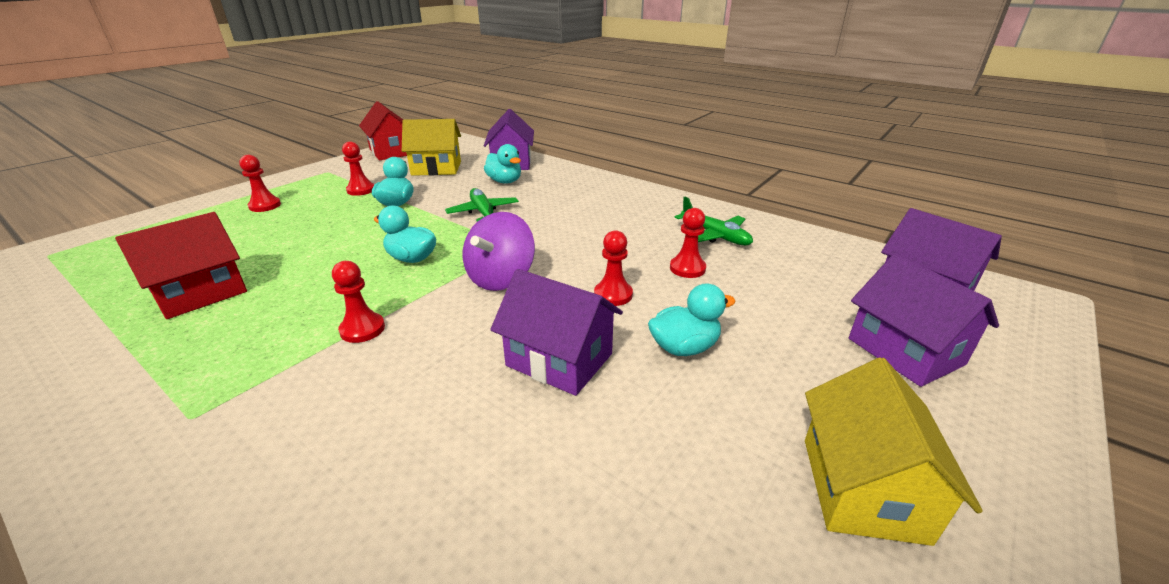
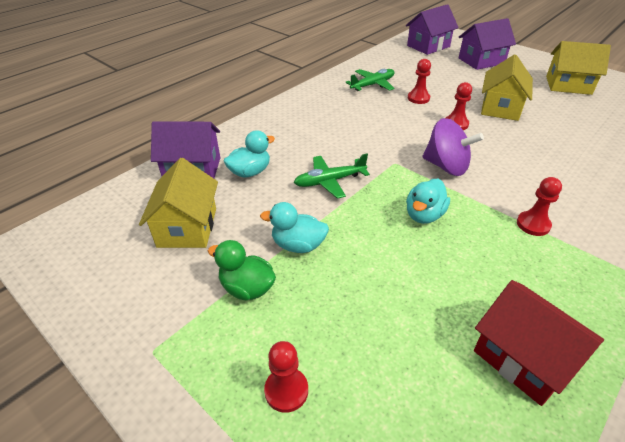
camera: 85 degrees left, 10 degrees up
(361, 190) = (247, 288): red pawn -> green duck
(391, 152) = (87, 286): red house -> none
(559, 360) = (527, 143): purple house -> none
(684, 347) = (500, 108): turquoise duck -> yellow house

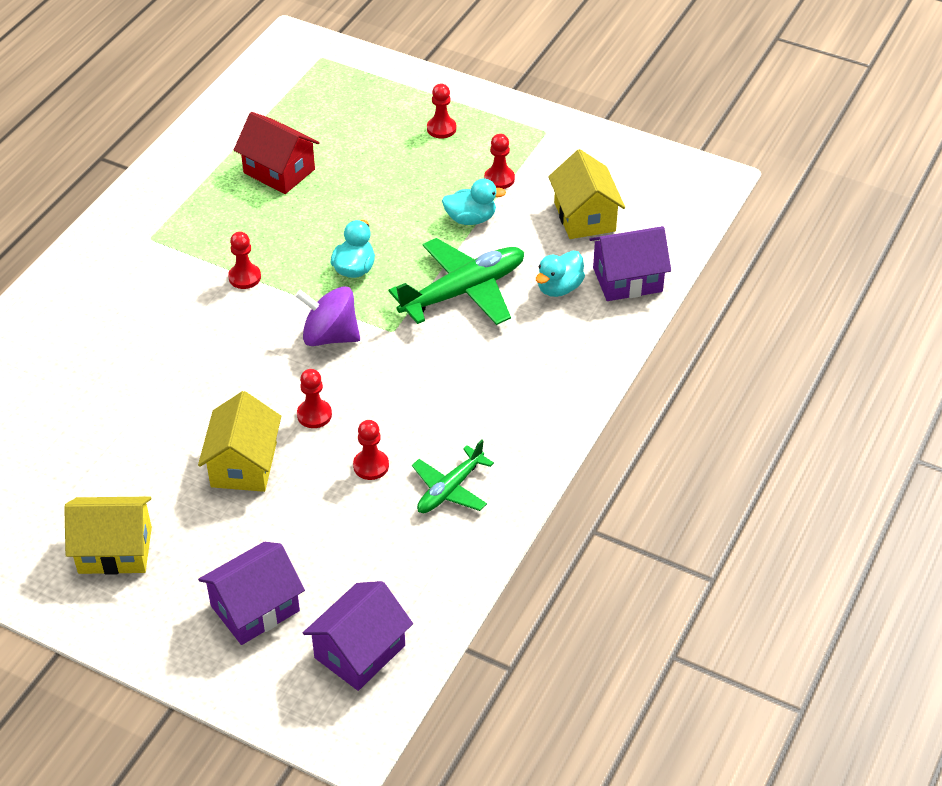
camera: 165 degrees right, 5 degrees up
(247, 288) = (499, 179): green duck -> red pawn
(330, 181) = (463, 291): green plane -> green plane, size x1.68

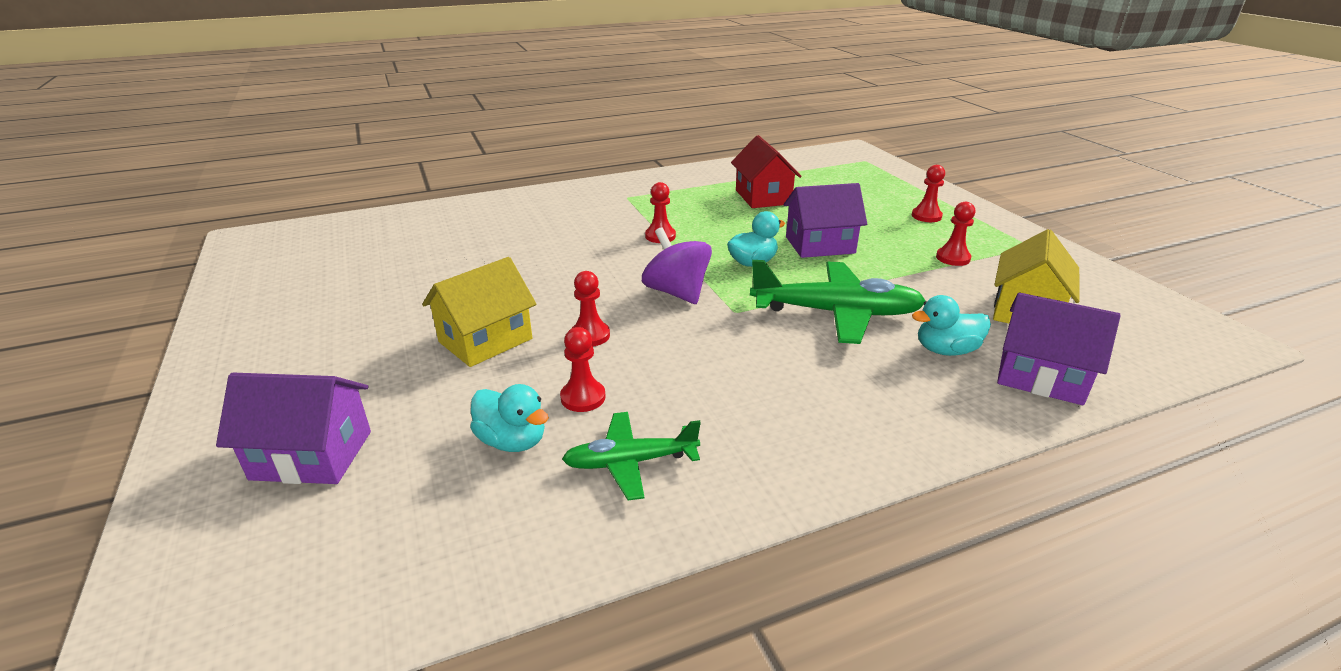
camera: 40 degrees right, 15 degrees down
(115, 550) = (309, 345): yellow house -> none
(360, 651) = (315, 571): purple house -> purple house (820, 245)
(471, 219) = (897, 271): turquoise duck -> turquoise duck (512, 441)

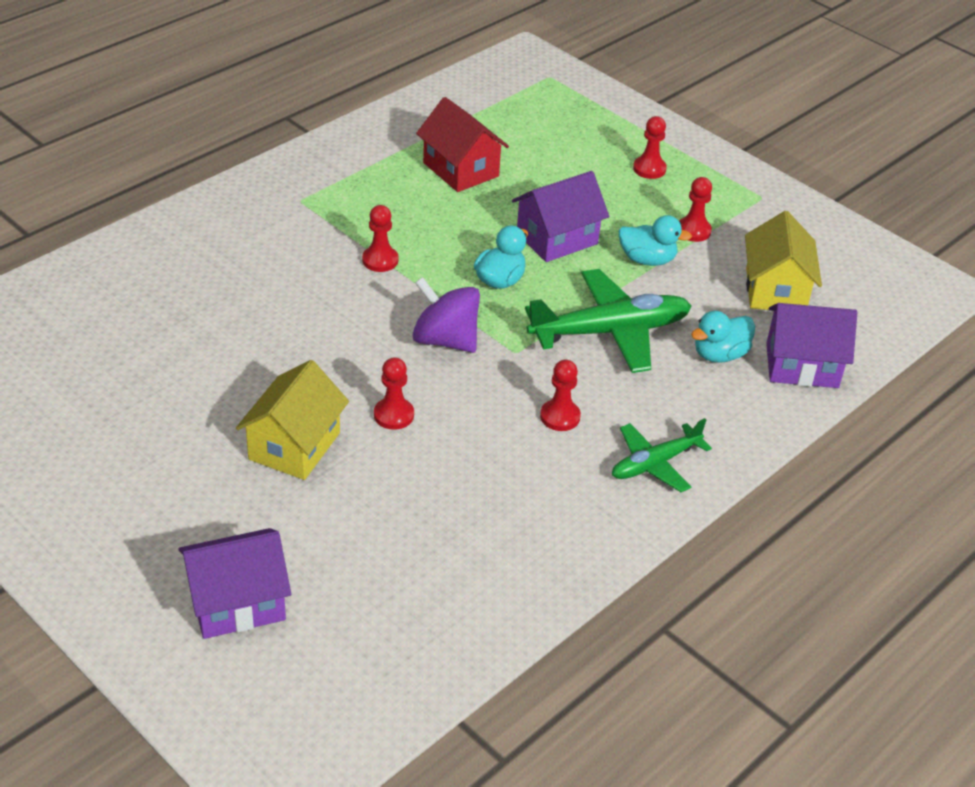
camera: 25 degrees left, 10 degrees up
(512, 441) = (402, 542): turquoise duck -> turquoise duck (647, 260)
(583, 397) = (433, 485): red pawn -> red pawn (560, 417)
(631, 462) = (512, 534): green plane -> green plane (655, 464)

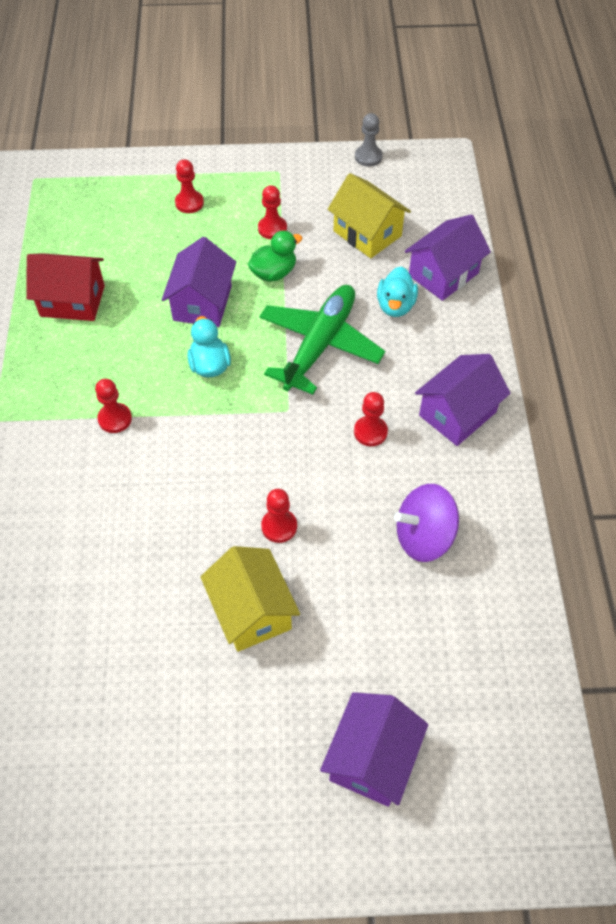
camera: 45 degrees left, 15 degrees up
(445, 340) = (236, 441): purple spinning top -> purple spinning top (424, 537)
(647, 260) = (274, 273): turquoise duck -> green duck
(655, 464) = (457, 414): green plane -> purple house
(865, 240) = (368, 157): none -> grey pawn

